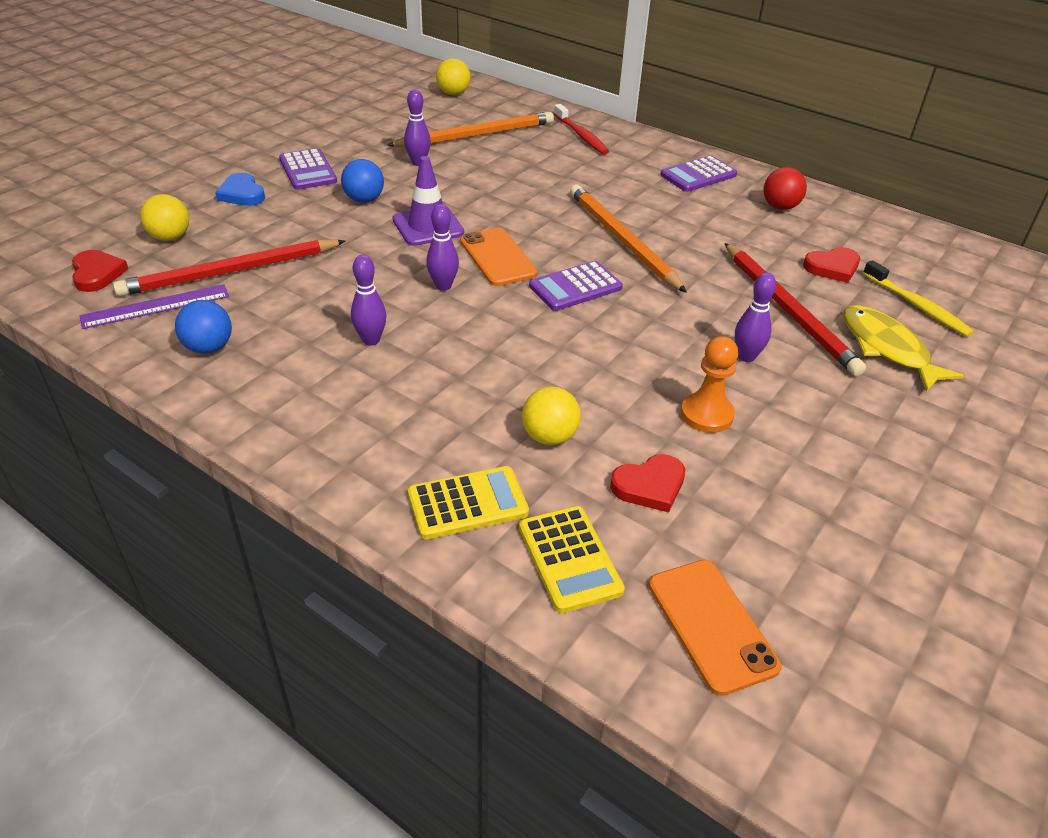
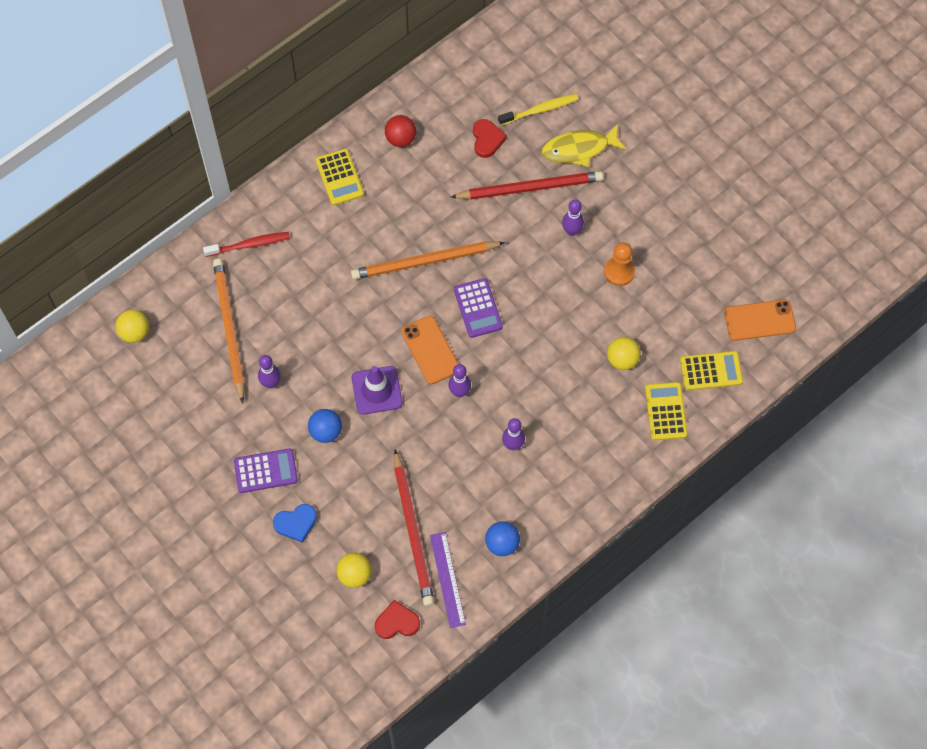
camera: 75 degrees left, 25 degrees up
(497, 257) = (430, 350): orange phone -> orange phone turned 75 degrees clockwise
(649, 486) = (669, 319): red heart -> none
(698, 175) = (339, 177): purple calculator -> yellow calculator

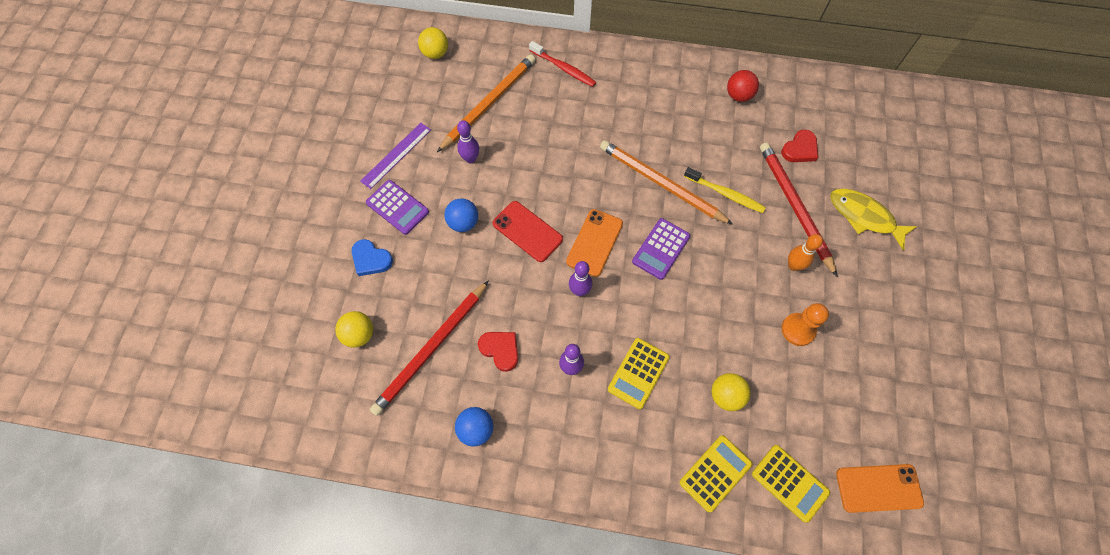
camera: 50 degrees right, 0 degrees up
(339, 177) = (669, 82): yellow calculator -> yellow calculator (638, 373)
(377, 390) = (527, 231): purple traffic cone -> red phone
(397, 622) = (341, 399): red heart -> red heart (500, 350)
(447, 579) = (410, 410): purple ruler -> purple ruler (396, 155)
(529, 188) = (795, 207): red pencil -> red pencil turned 150 degrees counterclockwise
(540, 110) = (863, 165): yellow toothbrush -> yellow toothbrush (725, 194)
(572, 231) = (793, 265): purple bowling pin -> orange bowling pin
(759, 320) = (878, 488): orange phone -> orange phone turned 45 degrees counterclockwise

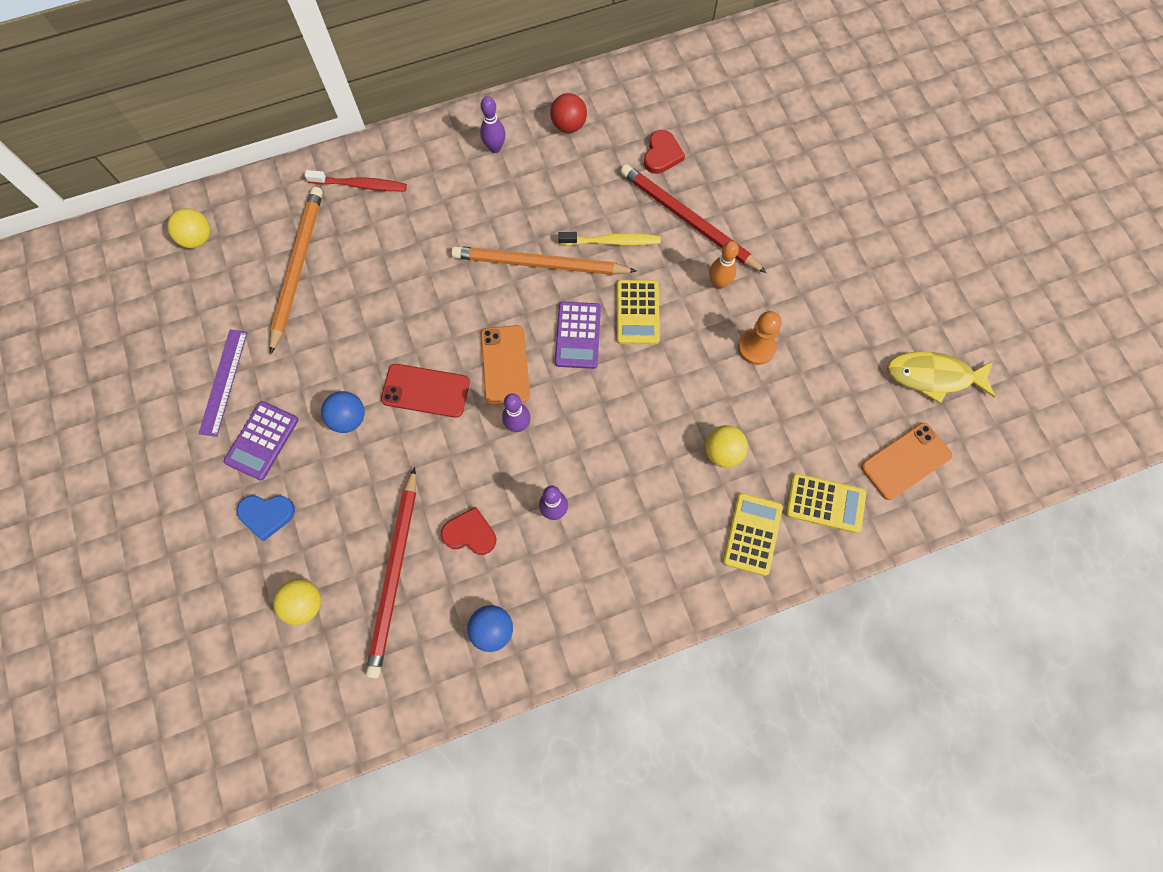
camera: 30 degrees left, 5 degrees up
(397, 207) = (262, 441): purple calculator -> purple calculator turned 105 degrees clockwise
(470, 159) = (314, 342): purple bowling pin -> purple bowling pin (495, 148)
(638, 373) = (625, 478): yellow calculator -> yellow calculator (637, 312)
(864, 217) = (761, 196): yellow fish -> yellow fish (933, 376)

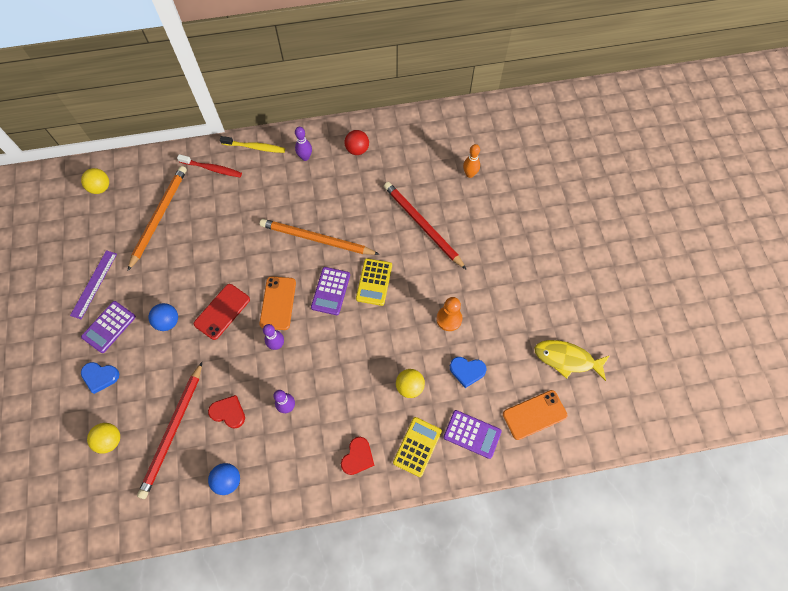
camera: 10 degrees right, 5 degrees down
(425, 391) = (222, 311): red phone -> red phone turned 75 degrees counterclockwise
(612, 241) = (368, 231): yellow toothbrush -> yellow toothbrush (255, 147)
(662, 154) = (415, 178): red heart -> red heart (358, 457)
(718, 283) = (433, 271): orange bowling pin -> orange bowling pin (470, 174)
(798, 416) = (467, 371): none -> blue heart
(825, 503) = (472, 434): yellow calculator -> purple calculator

